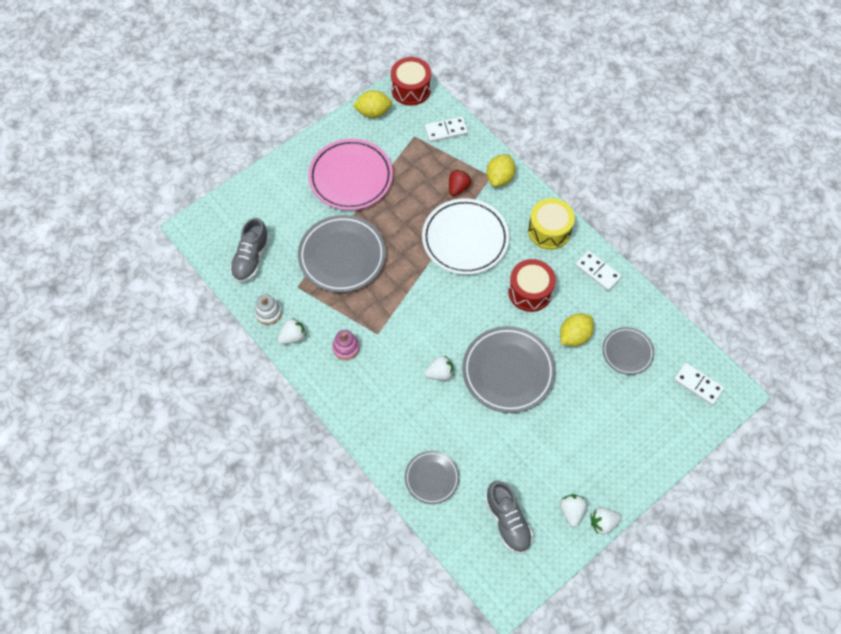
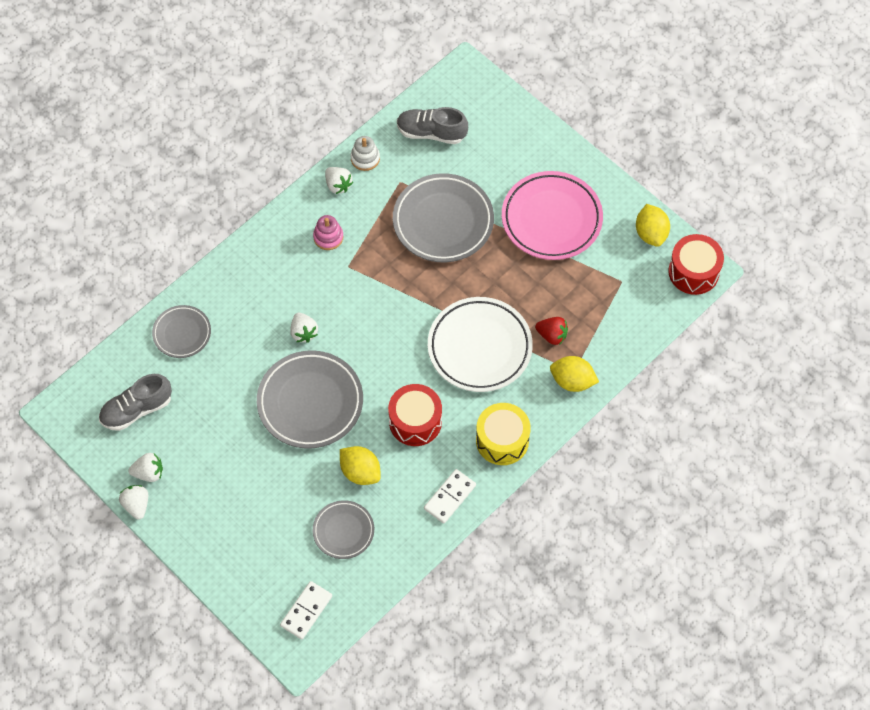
camera: 85 degrees right, 0 degrees up
(446, 130) = (635, 316): white domino -> none

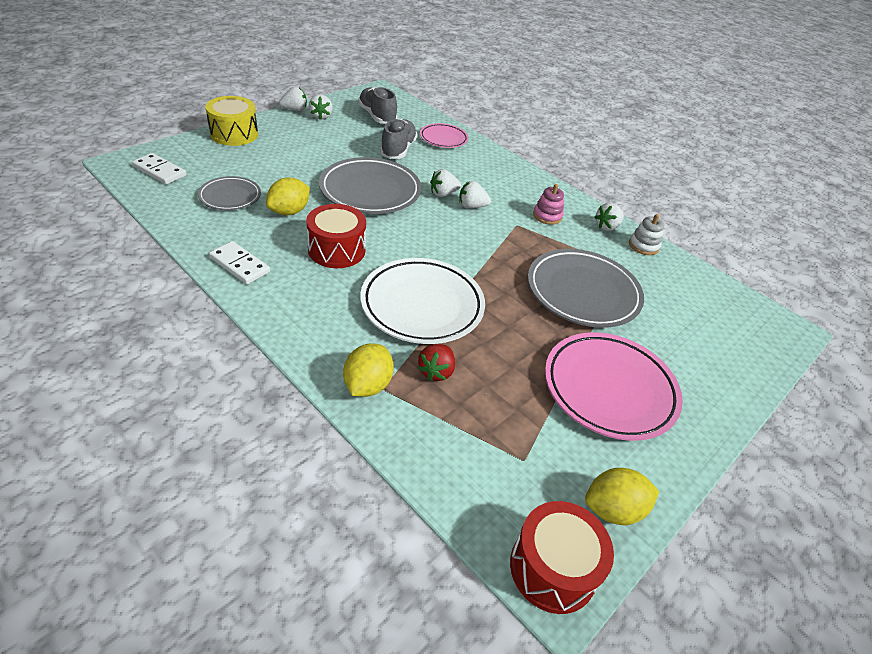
camera: 85 degrees right, 20 degrees down
(182, 333) = (443, 139): grey plate -> pink plate
(322, 306) = (471, 206): none -> white strawberry
(431, 132) = (694, 294): grey shoe -> grey shoe (398, 150)
(502, 440) = (297, 311): yellow drum -> yellow drum (234, 134)

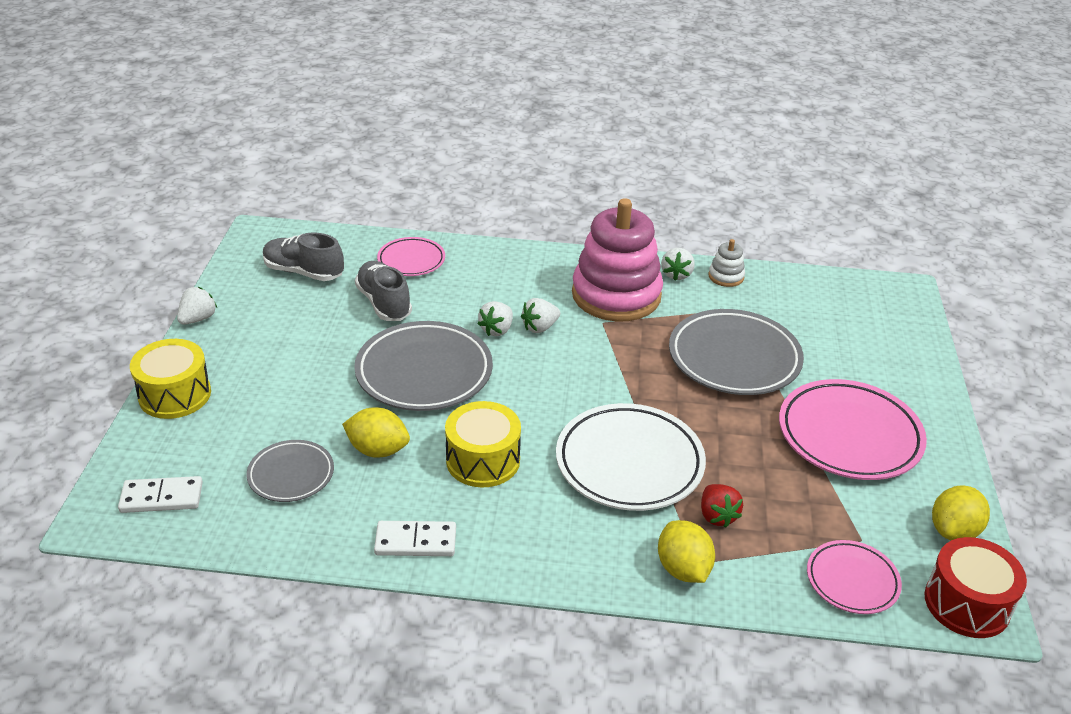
camera: 35 degrees left, 5 degrees down
(289, 211) = (378, 450): yellow lemon -> yellow lemon turned 75 degrees counterclockwise
(321, 116) = (241, 309): white strawberry -> none
(336, 250) = (483, 460): red drum -> yellow drum
(477, 480) = (852, 581): none -> pink plate
(547, 216) = (616, 295): pink stacking toy -> pink stacking toy, size x2.44

